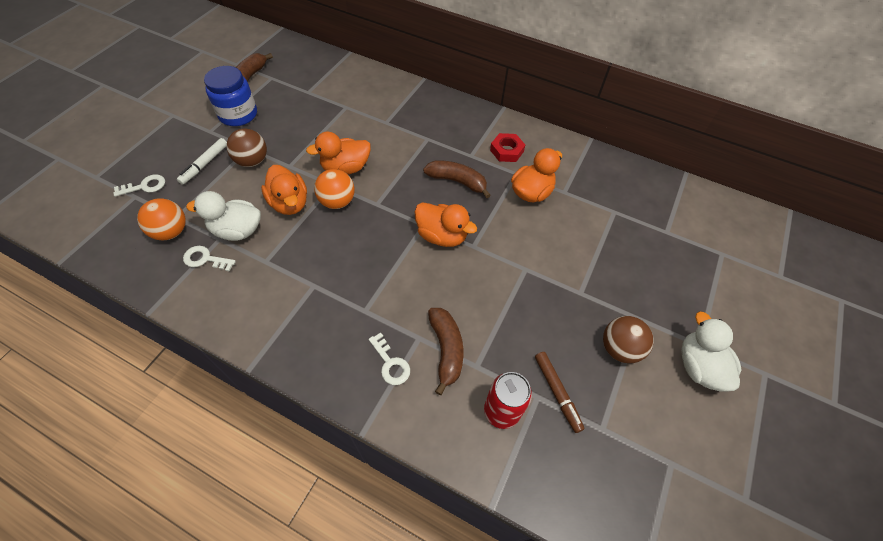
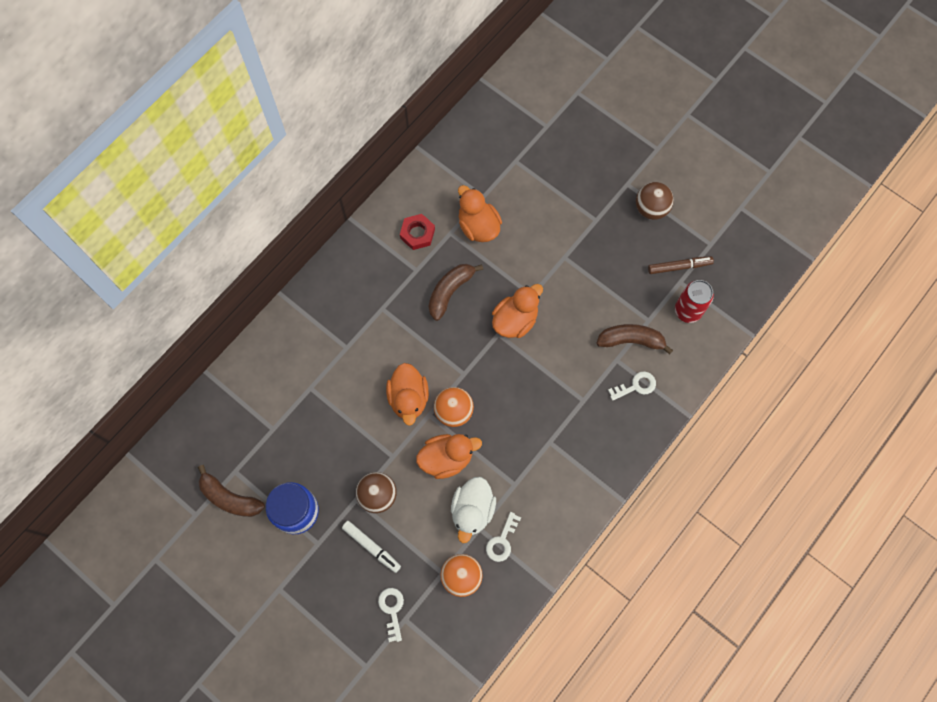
camera: 75 degrees left, 15 degrees up
(698, 366) = (675, 158): white duck -> none

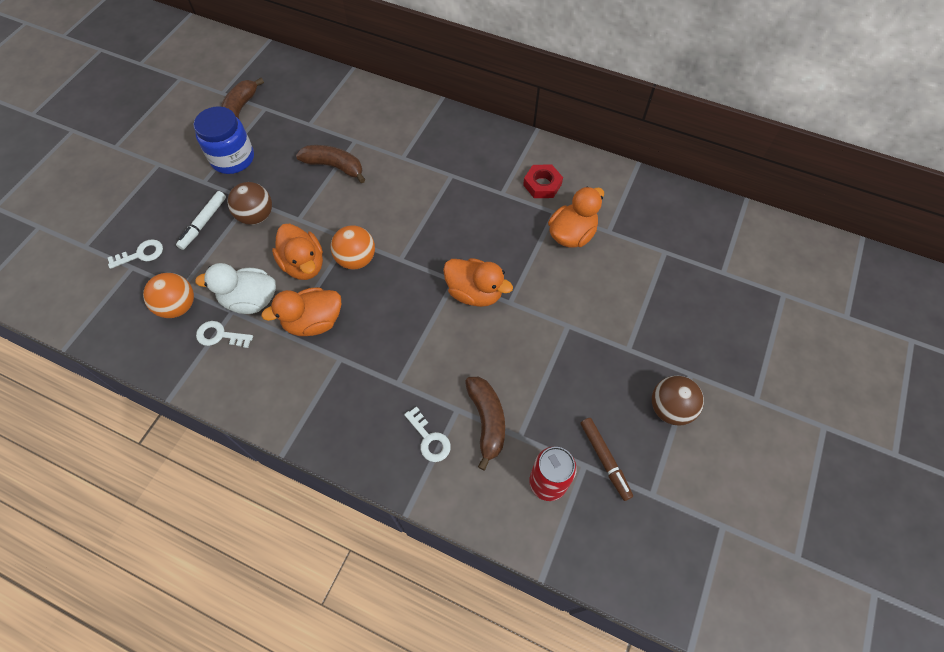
camera: 75 degrees right, 10 degrees down
(408, 398) = (362, 218): orange duck -> orange duck (313, 322)
(450, 291) = (488, 226): brown banana -> brown banana (334, 166)

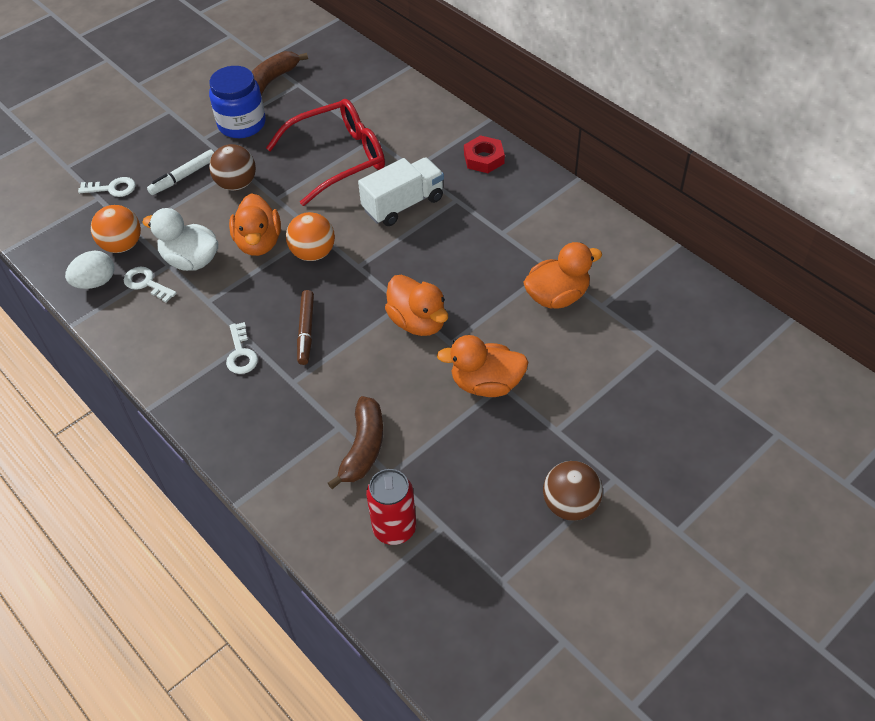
camera: 25 degrees right, 10 degrees down
(170, 350) = (95, 282): none -> white egg
(313, 322) = (240, 299): orange duck -> orange duck (486, 384)
(334, 166) = (338, 158): brown banana -> red glasses
(410, 192) = (403, 204): none -> white truck
(429, 439) = (296, 444): white key -> white key (241, 354)
(542, 184) = (552, 236): red nut -> red nut (484, 158)
(605, 459) = (468, 528): brown marker -> brown marker (306, 331)

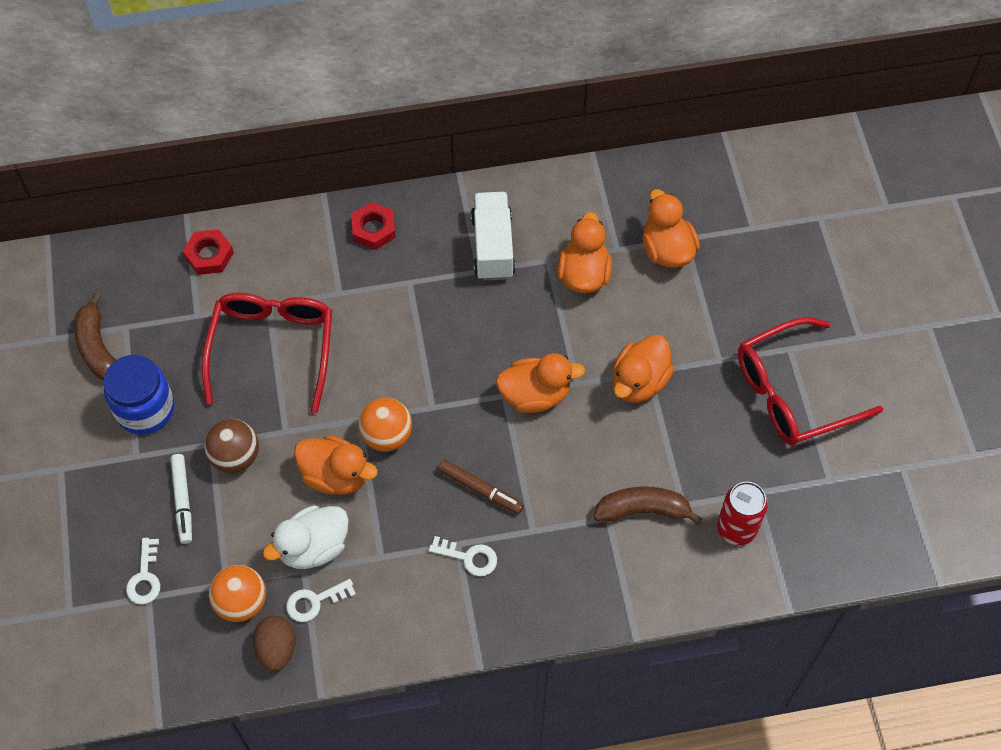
camera: 60 degrees left, 10 degrees up
(95, 282) = (277, 649): white egg -> brown egg
(112, 188) = (145, 577): white key -> white key turned 150 degrees clockwise
(363, 448) = (643, 510): brown banana -> brown banana turned 45 degrees counterclockwise
(386, 92) = (209, 255): none -> red nut
(403, 204) = (381, 327): white truck -> white truck (493, 246)
(570, 505) = (793, 392): brown ball -> red glasses
(633, 338) = (667, 250): none -> orange duck

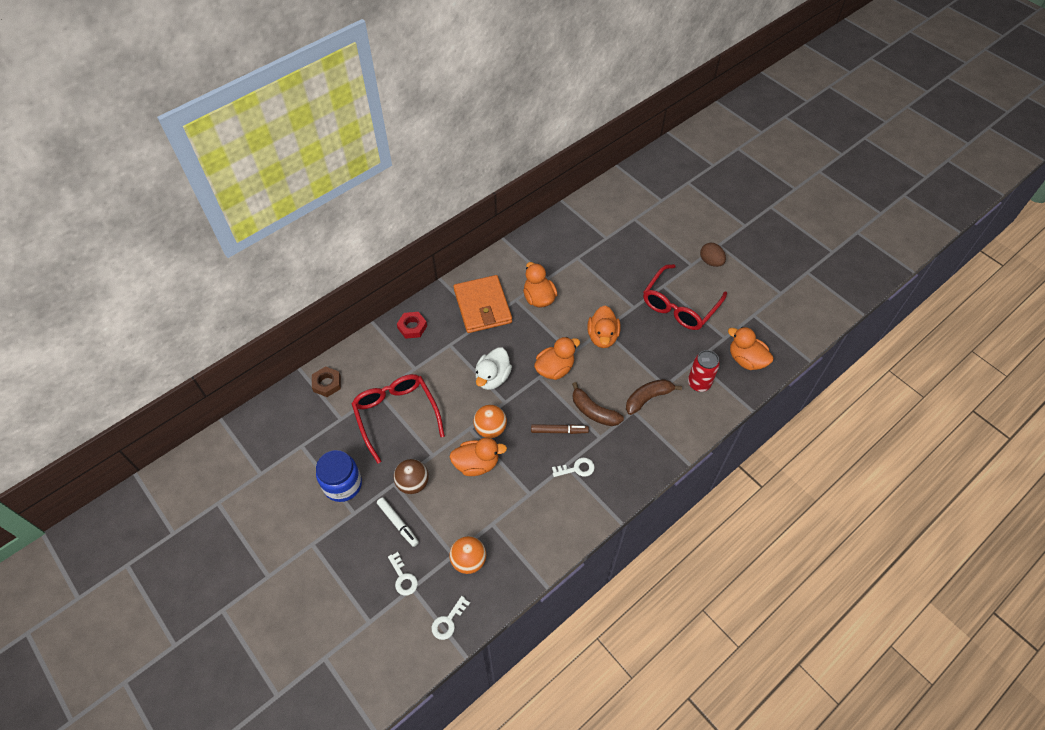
camera: 30 degrees left, 5 degrees down
(97, 347) = (291, 465): brown banana -> brown banana (593, 411)
(209, 255) = (327, 384): red nut -> brown nut
(277, 649) = (505, 575): brown egg -> brown egg (710, 262)
(313, 547) = (489, 508): white duck -> white duck (492, 378)
(314, 601) = (509, 537): white key -> white key (448, 621)
(493, 246) = (482, 306): white truck -> orange wallet
(667, 250) = (572, 267): orange duck -> orange duck (746, 360)

